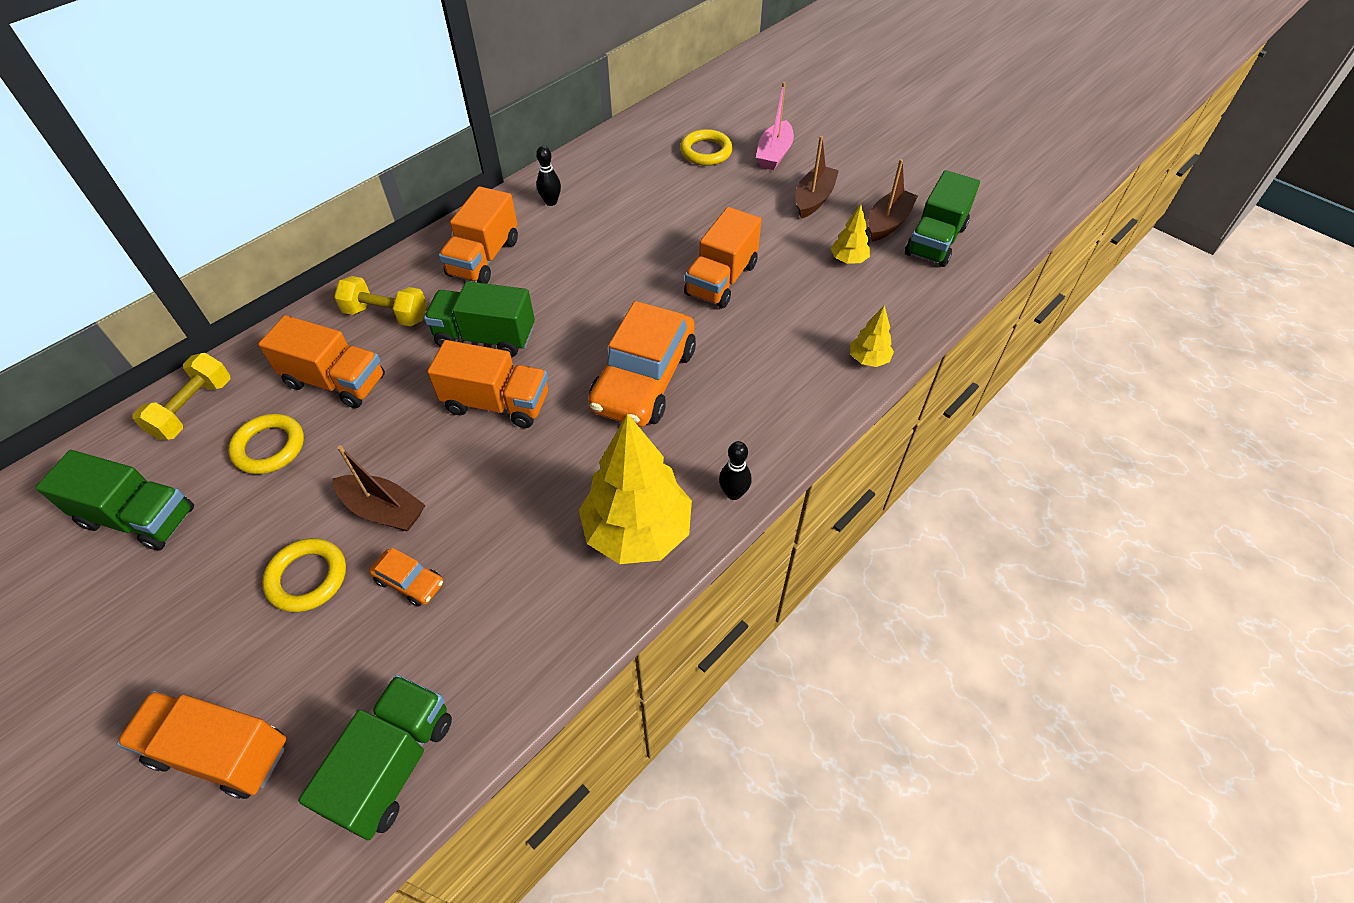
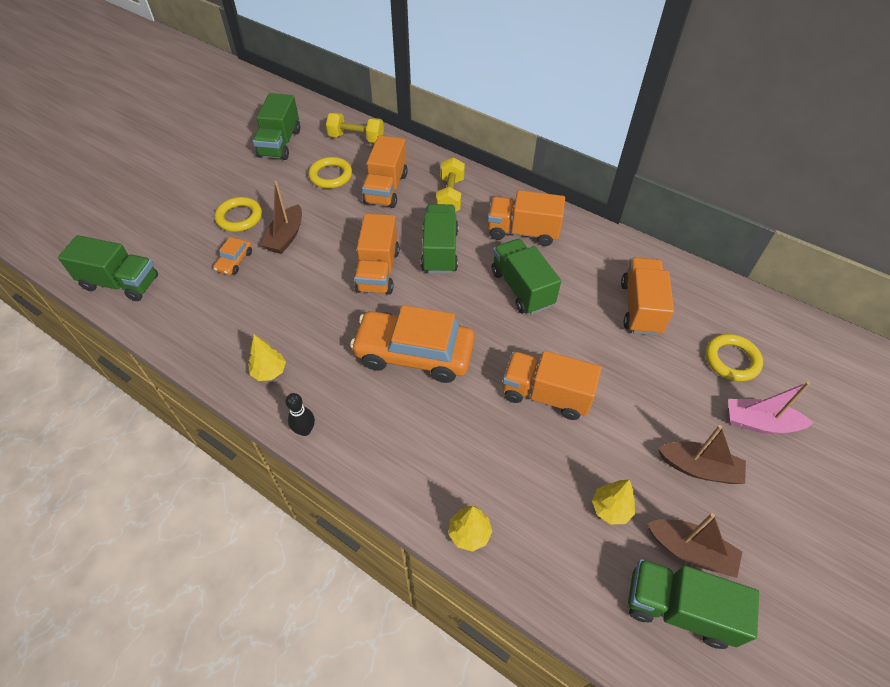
camera: 80 degrees right, 0 degrees up
(221, 752) = (140, 216): orange truck -> orange truck (640, 308)
(551, 202) = (604, 258): black bowling pin -> none
(573, 273) = (521, 288): none -> green truck
(637, 532) = (269, 372): yellow tree -> yellow tree, size x0.46

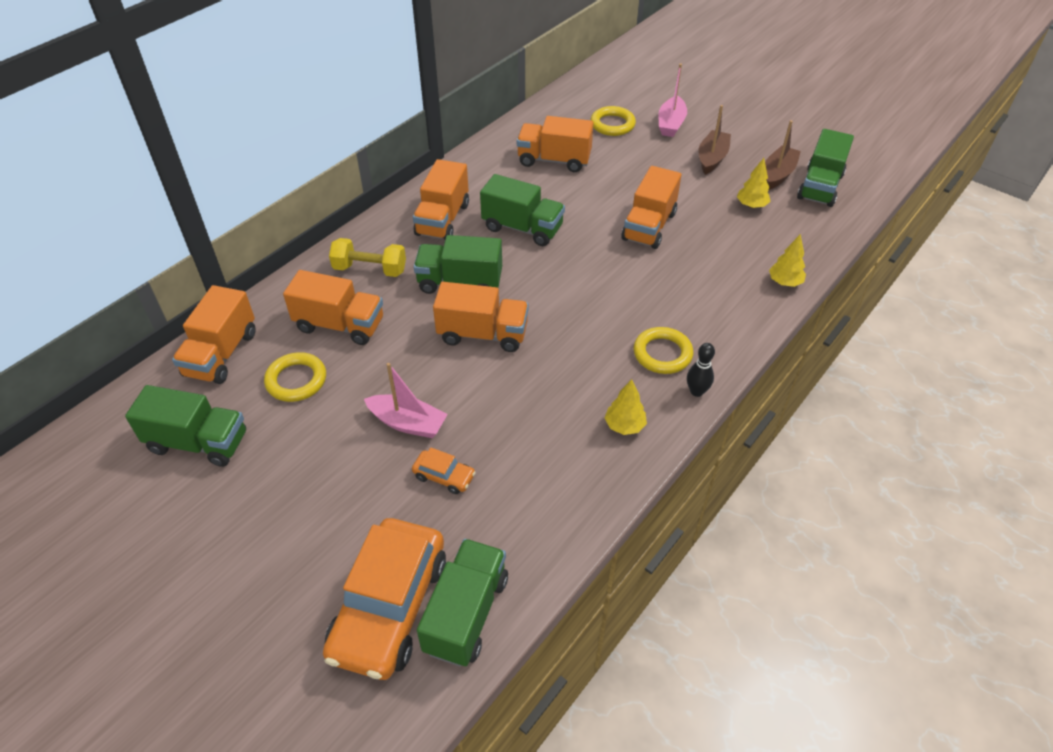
camera: 85 degrees left, 5 degrees down
(239, 217) = (356, 479): yellow ring -> yellow ring (662, 354)
(286, 237) = (408, 423): brown boat -> pink boat
(356, 138) = (221, 354): yellow dumbbell -> orange truck
(414, 354) = (602, 308): orange car -> orange car (389, 607)
(521, 288) = (522, 228): green truck -> green truck turned 135 degrees counterclockwise

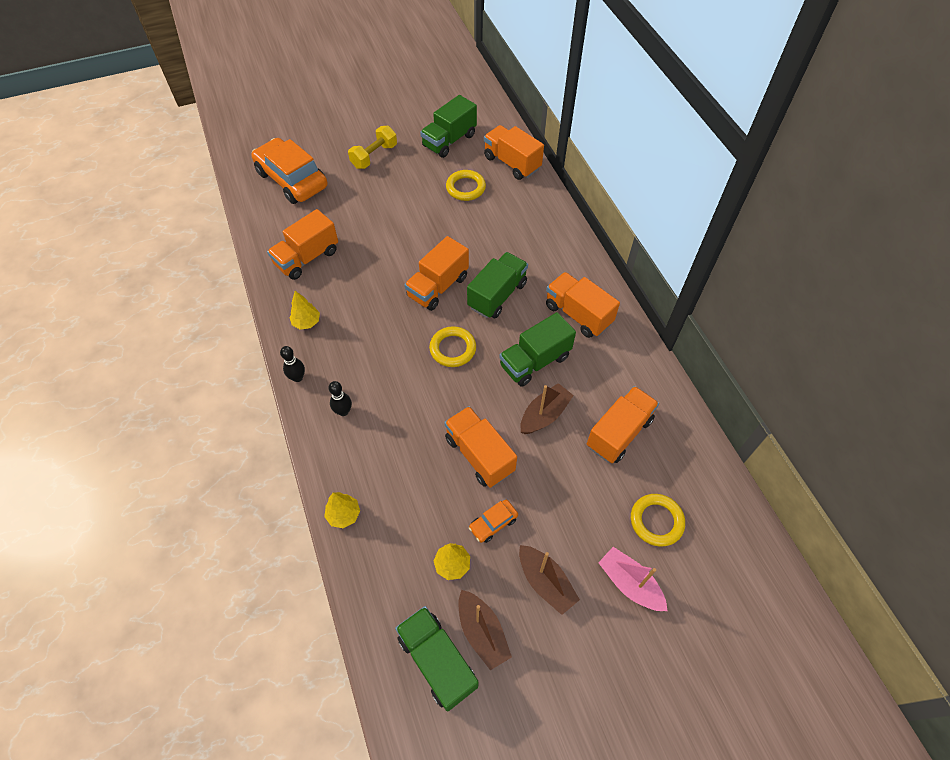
camera: 120 degrees right, 10 degrees up
(340, 325) = (499, 220): orange truck -> orange truck (307, 258)
(370, 269) = (545, 252): yellow dumbbell -> yellow dumbbell (374, 156)
(408, 423) = (394, 224): pink boat -> none
(444, 476) = (345, 225): orange car -> orange car (493, 523)
(466, 614) = (263, 204): green truck -> none
(574, 204) = (544, 414): none -> brown boat
(662, 354) = (343, 378): yellow ring -> yellow ring (453, 349)
(696, 333) = (343, 411): none -> black bowling pin

